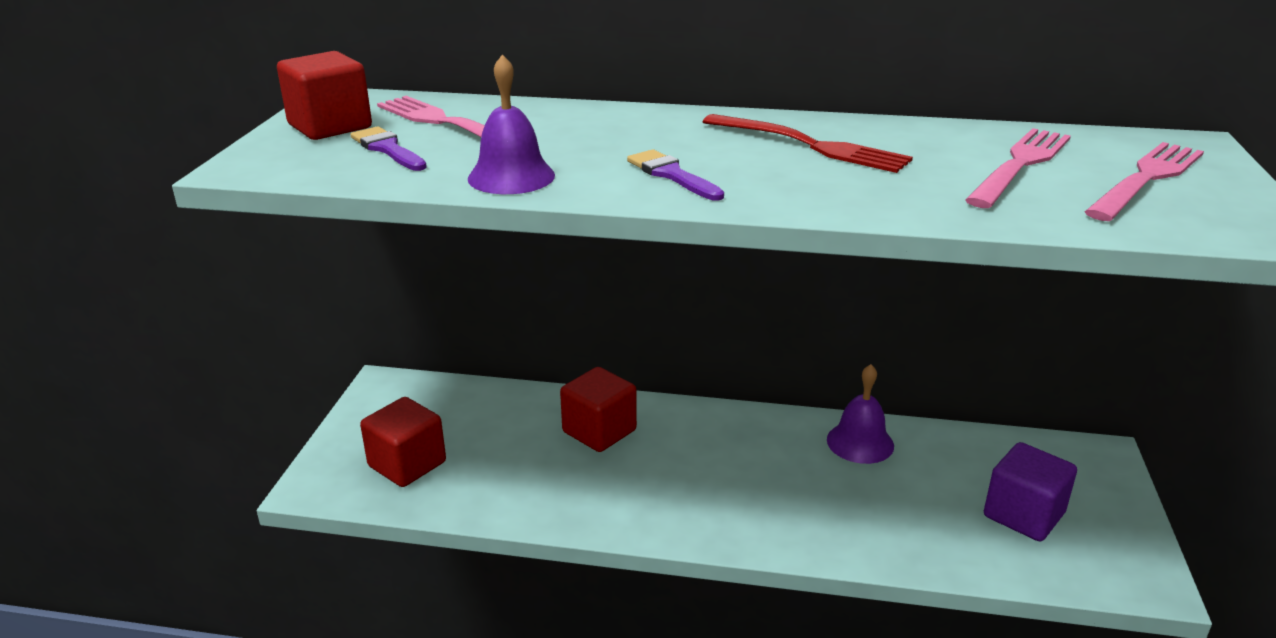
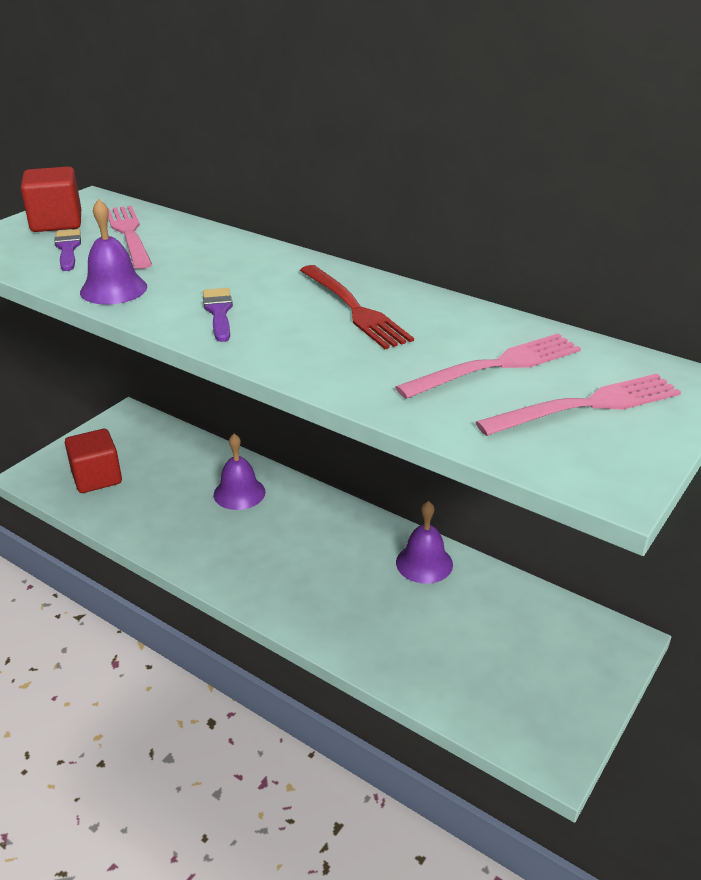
camera: 25 degrees right, 5 degrees up
(599, 431) = (239, 493): red cube -> purple bell
(1023, 515) = (502, 665): purple cube -> none

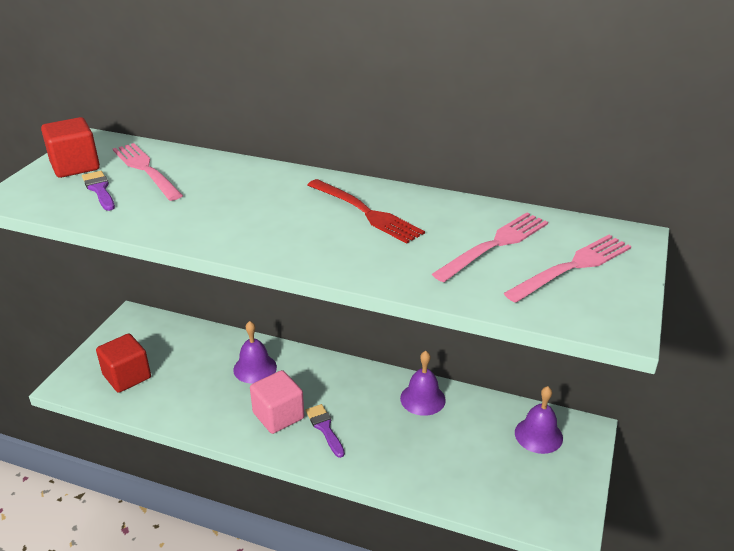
camera: 15 degrees left, 0 degrees up
(113, 289) = (161, 221): purple bell -> purple bell (538, 435)
(219, 312) = (260, 230): purple brush -> purple brush (324, 428)
(245, 550) = (278, 416): none -> pink cube

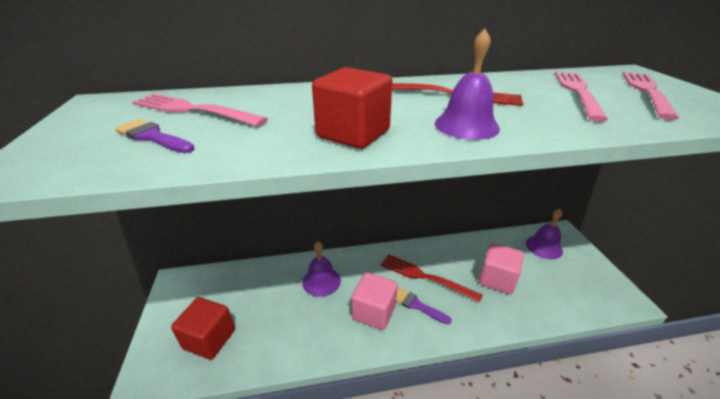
camera: 30 degrees left, 0 degrees up
(75, 166) = (94, 124): red cube -> red cube (353, 134)
(360, 407) = (424, 277): none -> red fork
(422, 399) = (457, 253): purple bell -> purple bell (466, 125)
(437, 442) = (497, 279): none -> pink cube

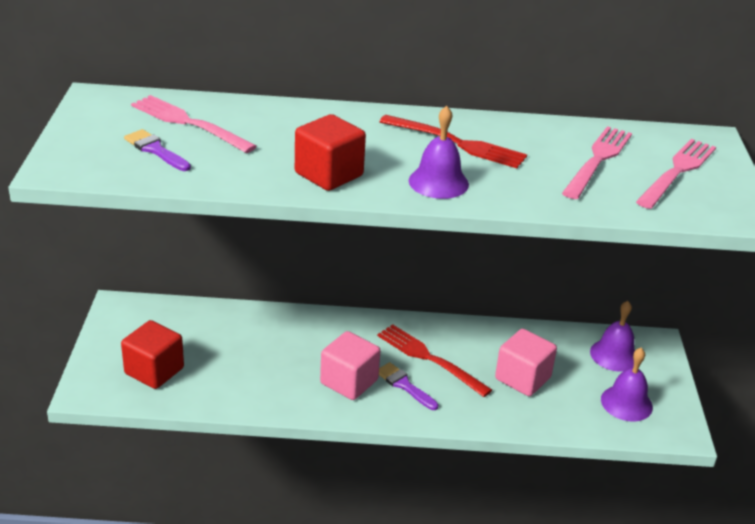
camera: 10 degrees right, 0 degrees up
(321, 281) = (295, 339): purple bell -> purple bell (626, 403)

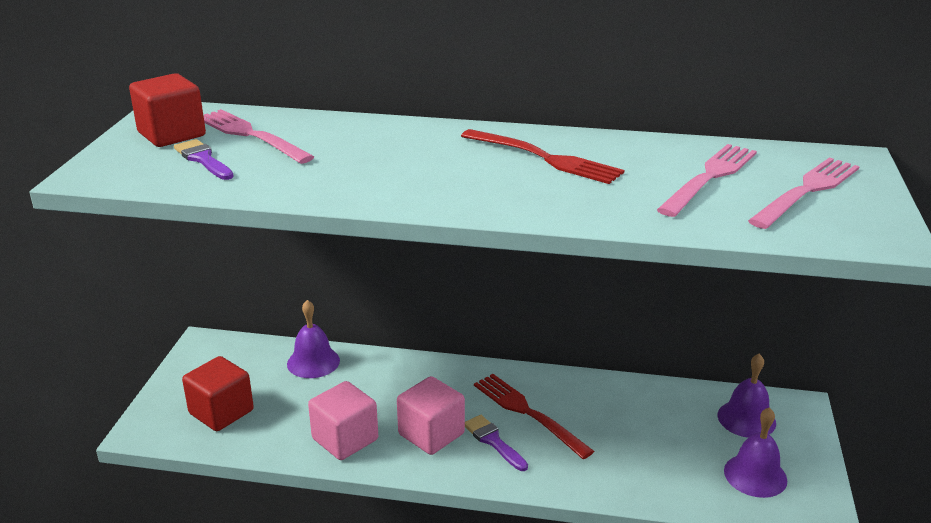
camera: 10 degrees right, 5 degrees down
(329, 174) = (385, 186): red cube -> red cube (172, 134)
(438, 182) = (511, 196): purple bell -> purple bell (313, 362)
(522, 378) = (633, 440): pink cube -> pink cube (345, 439)

